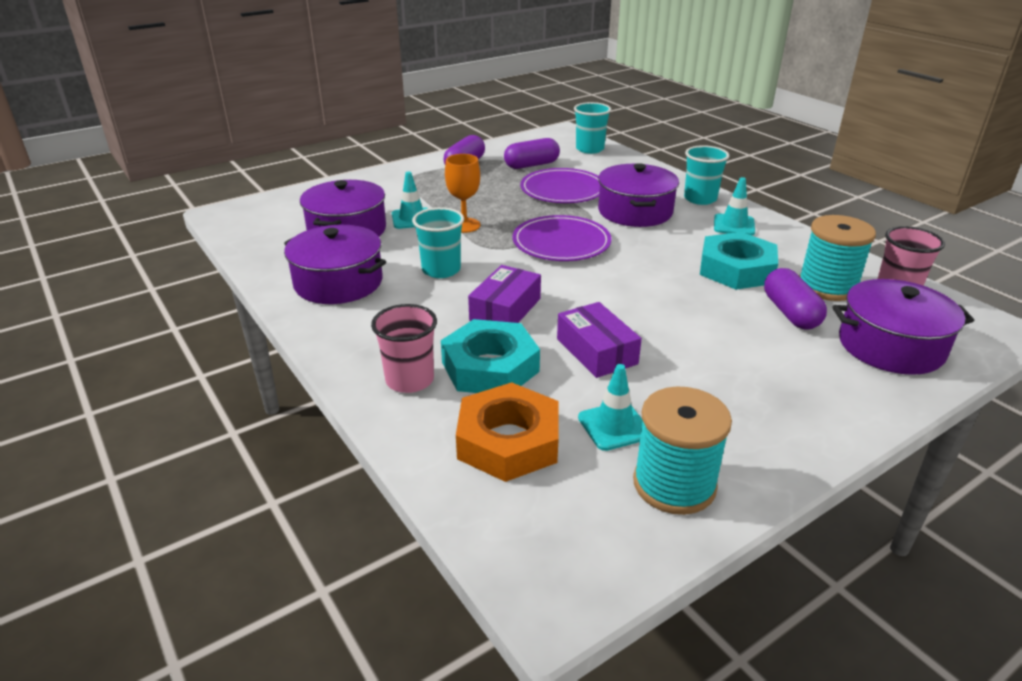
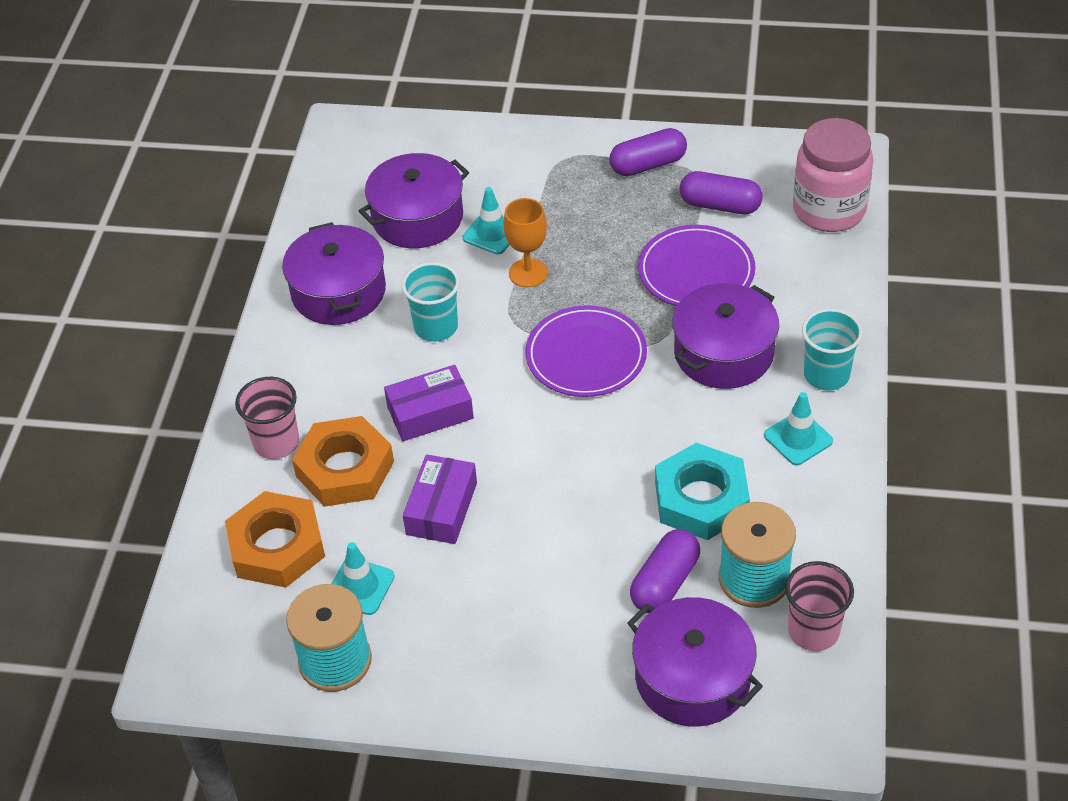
camera: 45 degrees right, 15 degrees up
(490, 367) = (345, 469): turquoise nut -> orange nut
(590, 149) = (829, 210): turquoise cup -> pink jar

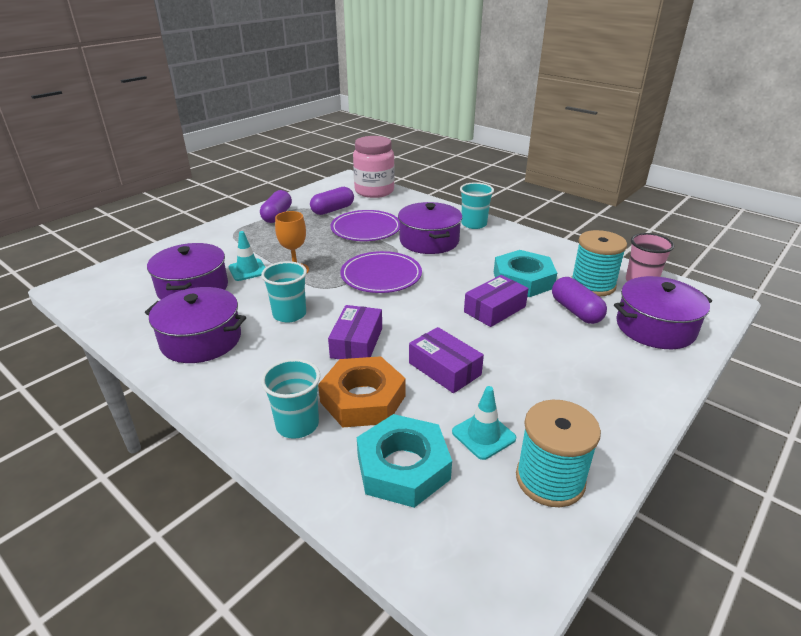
camera: 60 degrees left, 15 degrees down
(276, 443) = (297, 424): pink cup -> turquoise cup
(277, 547) = (403, 467): orange nut -> turquoise nut
(600, 500) = (494, 309): none -> purple box
(798, 438) = (507, 243): turquoise traffic cone -> none

